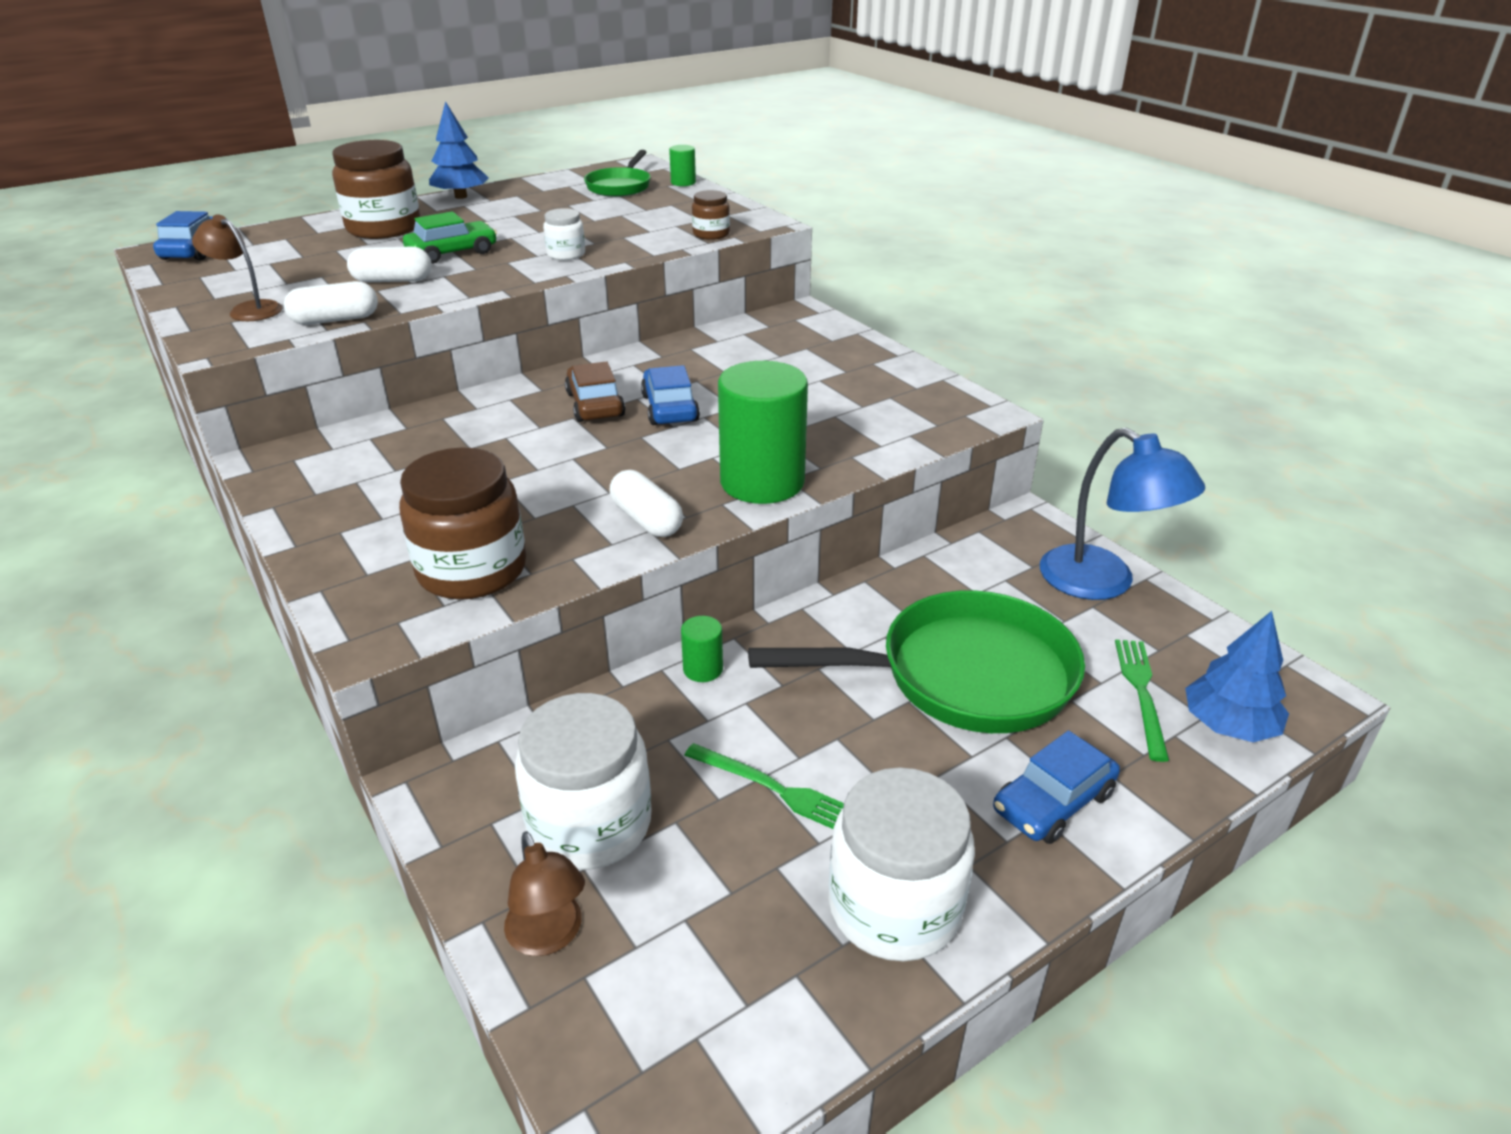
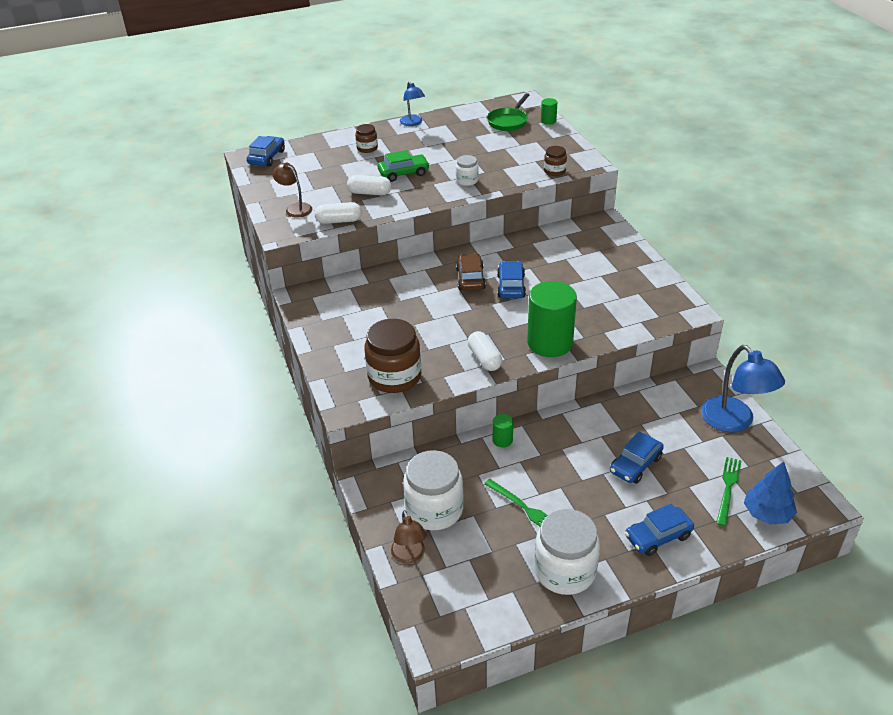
camera: 15 degrees right, 5 degrees up
(384, 228) = (367, 148): brown jar -> brown jar, size x0.50
(461, 197) = (412, 123): blue tree -> blue lamp
(963, 676) = (635, 464): green pan -> blue car

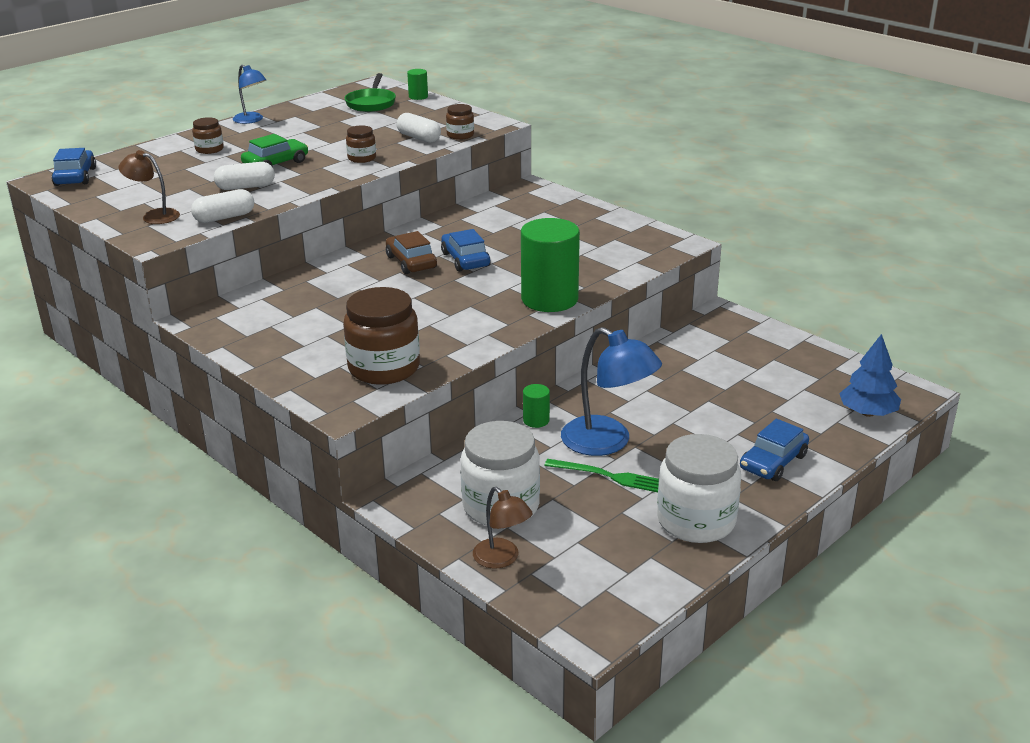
camera: 25 degrees left, 10 degrees down
(467, 180) = (362, 158): white jar -> brown jar
(484, 358) = (483, 328): white capsule -> white capsule (419, 138)
(635, 464) = (702, 406): blue car -> none
(728, 488) = (813, 402): green fork -> none
(734, 422) = (777, 345): blue lamp -> blue lamp (607, 442)

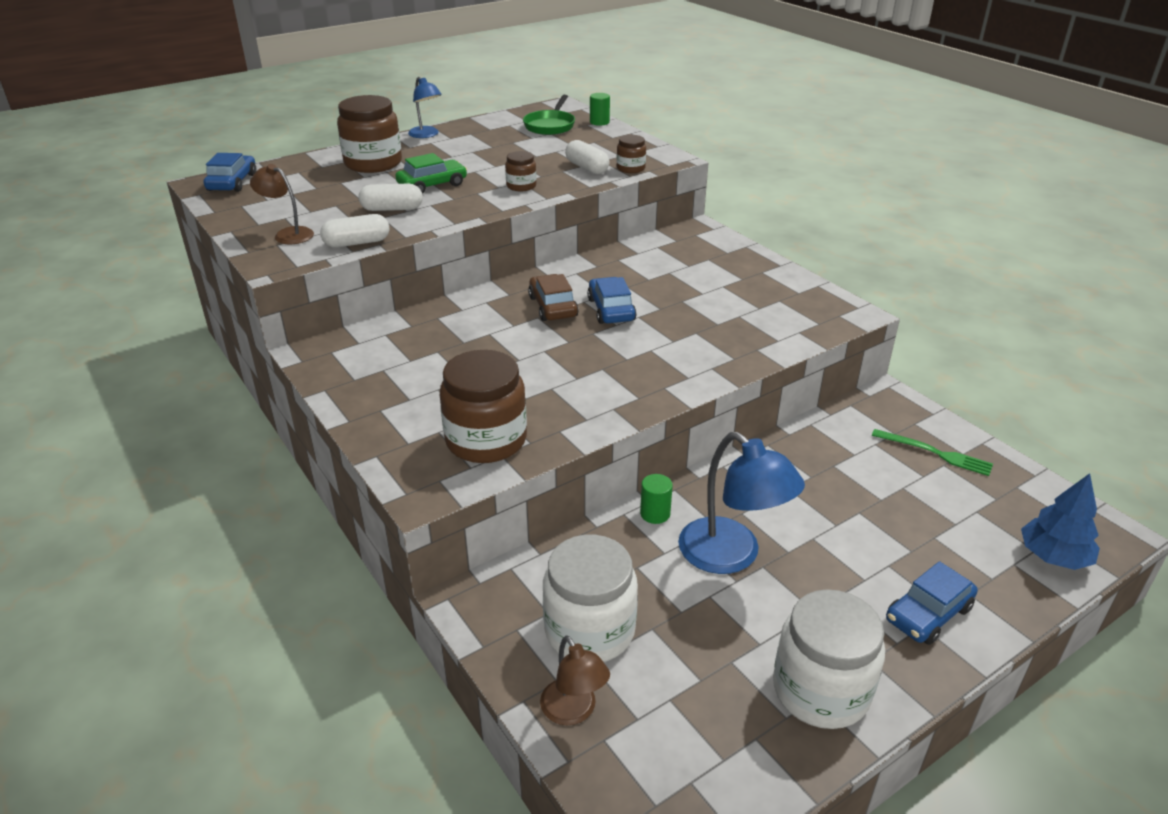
camera: 10 degrees right, 5 degrees up
(209, 149) = (373, 163): brown jar -> brown jar, size x2.01
(549, 299) = (692, 370): green cylinder -> none
(607, 476) = (723, 605): green fork -> green fork (935, 453)

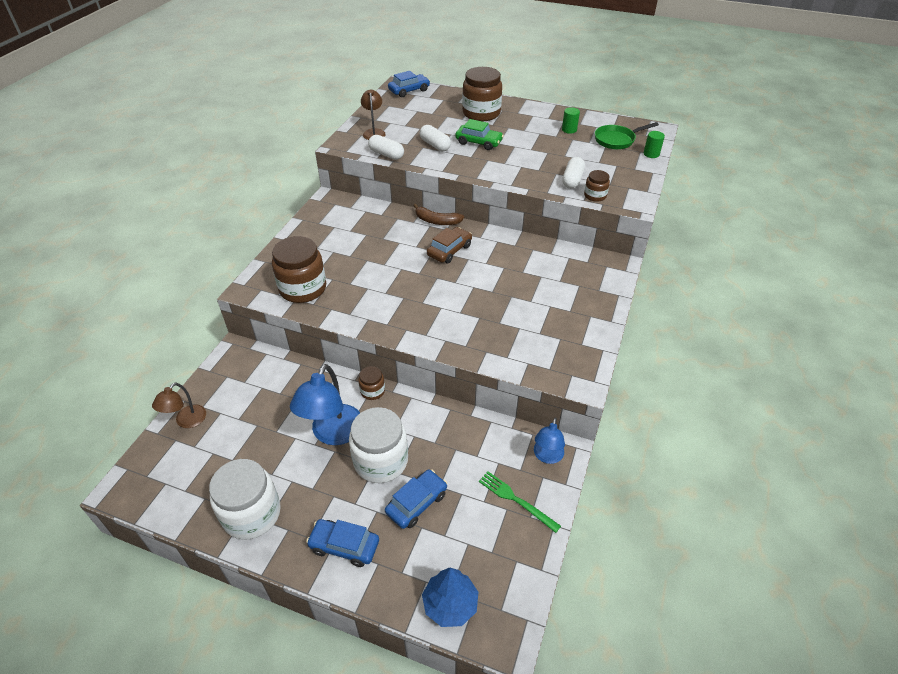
camera: 55 degrees right, 10 degrees up
(426, 135) = (540, 109): blue lamp -> blue lamp (547, 456)
(484, 294) = (437, 221): none -> brown banana
(521, 186) = (515, 169): brown jar -> brown jar (372, 391)
(589, 630) = (241, 402): white jar -> white jar (381, 461)
(611, 309) = (469, 273): blue car -> blue car (416, 503)
(655, 514) = (345, 387): green cylinder -> green cylinder (569, 130)
(935, 453) = (516, 500): green fork -> green fork turned 135 degrees clockwise

